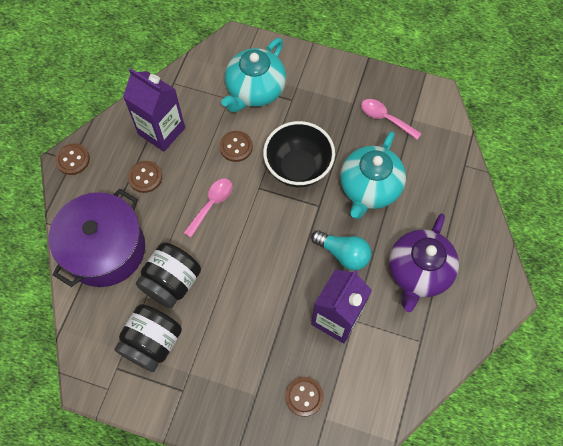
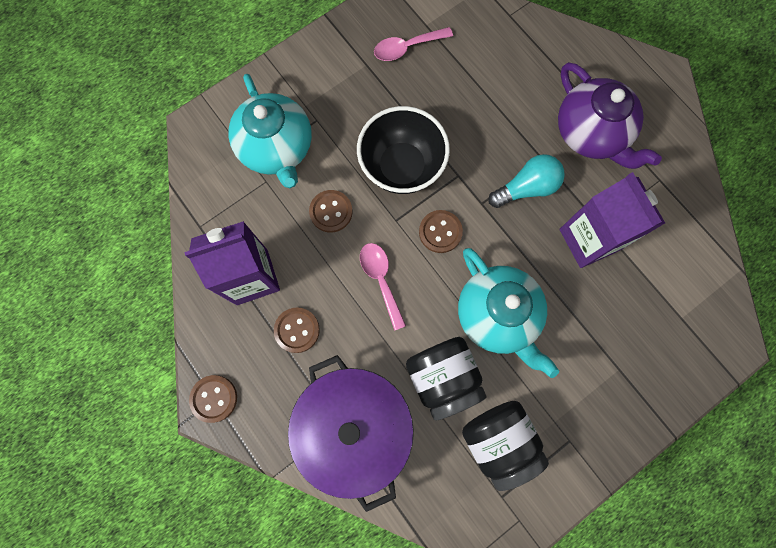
camera: 55 degrees left, 10 degrees up
(304, 396) = (649, 323): brown button -> brown button (440, 232)
(369, 188) = (473, 116): turquoise teapot -> turquoise teapot (498, 316)

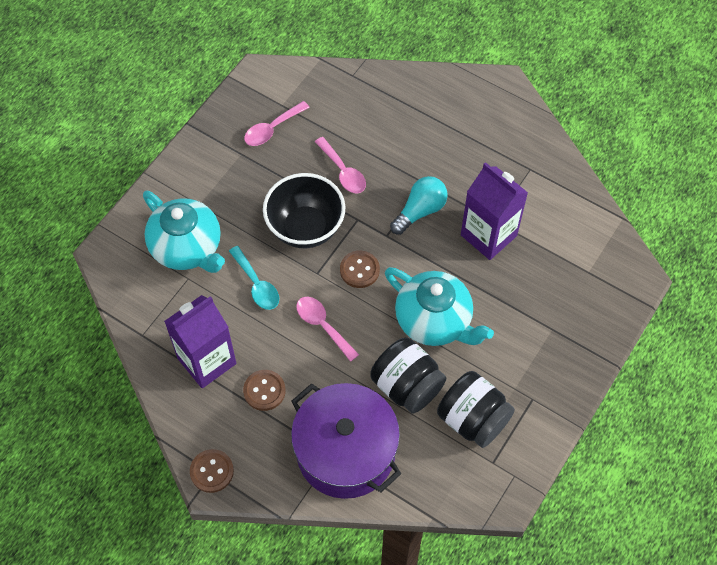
camera: 20 degrees left, 15 degrees down
(331, 212) = (257, 284): brown button -> turquoise spoon
(462, 118) = (343, 172): none -> pink spoon
(591, 134) = (459, 150): purple teapot -> none

